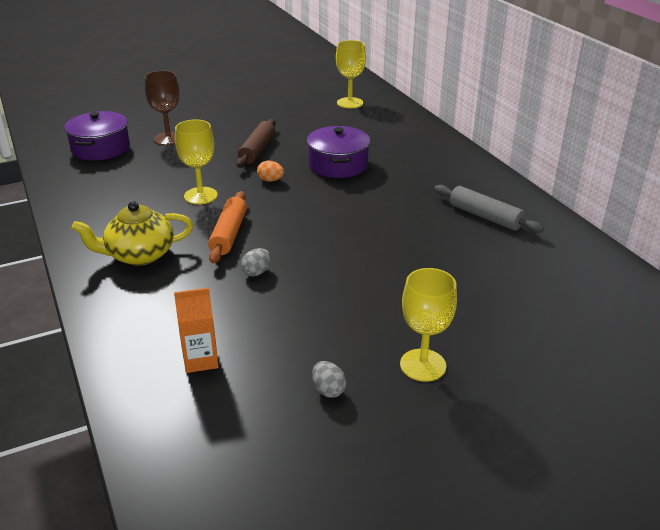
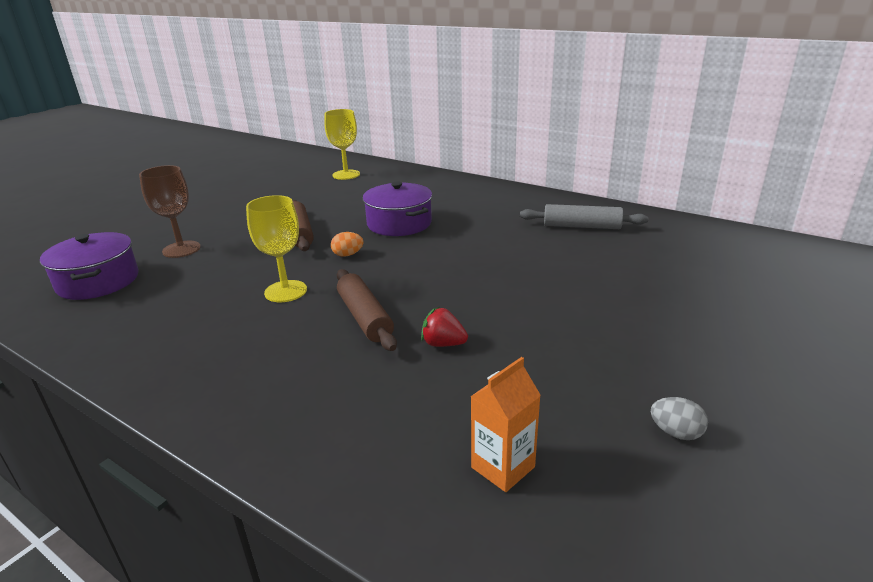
camera: 30 degrees left, 5 degrees down
(139, 255) = (279, 378): yellow teapot -> none
(229, 234) = (365, 317): orange rolling pin -> brown rolling pin
(256, 272) = (443, 344): grey egg -> red strawberry
(423, 365) = (716, 366): yellow goblet -> none

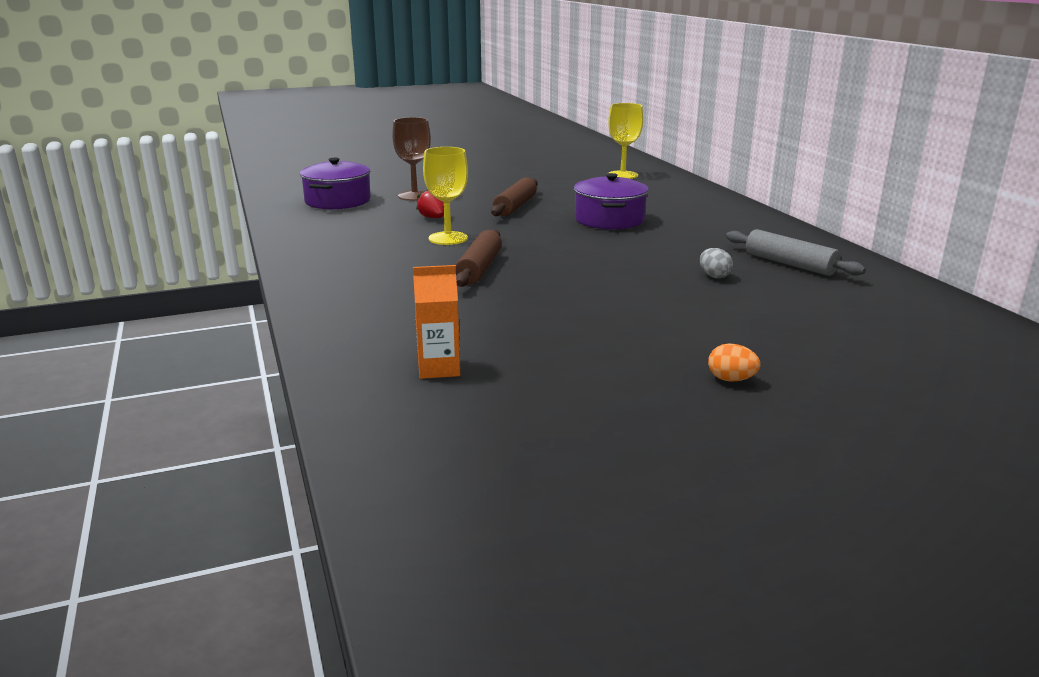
camera: 35 degrees right, 5 degrees down
(348, 255) = (530, 229): orange egg -> orange egg (731, 379)
(443, 344) = (511, 299): red strawberry -> red strawberry (433, 218)
(675, 433) = (598, 401): grey egg -> grey egg (714, 276)

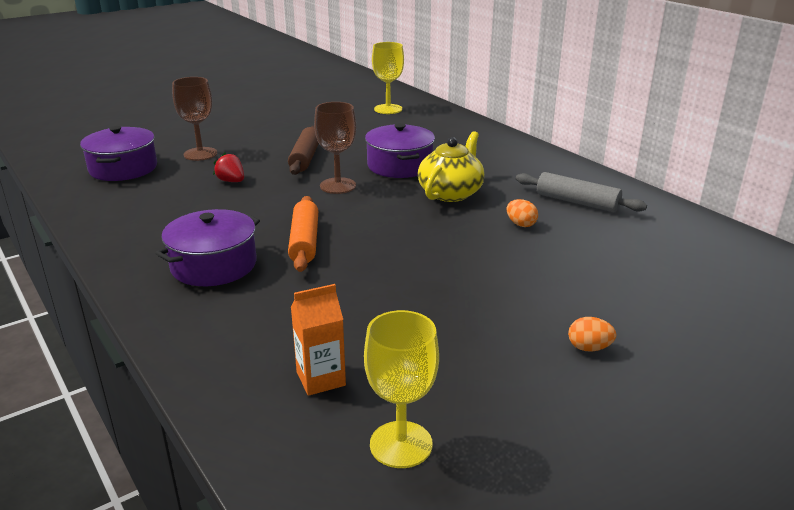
camera: 15 degrees left, 5 degrees up
(383, 277) = (214, 265): none -> purple pot
(448, 238) = (257, 206): yellow goblet -> yellow goblet (401, 444)
(479, 268) = (304, 242): brown rolling pin -> orange rolling pin
(536, 230) = (338, 186): none -> brown goblet
(652, 245) = (451, 193): none -> yellow teapot
(714, 276) = (520, 224): grey egg -> orange egg

